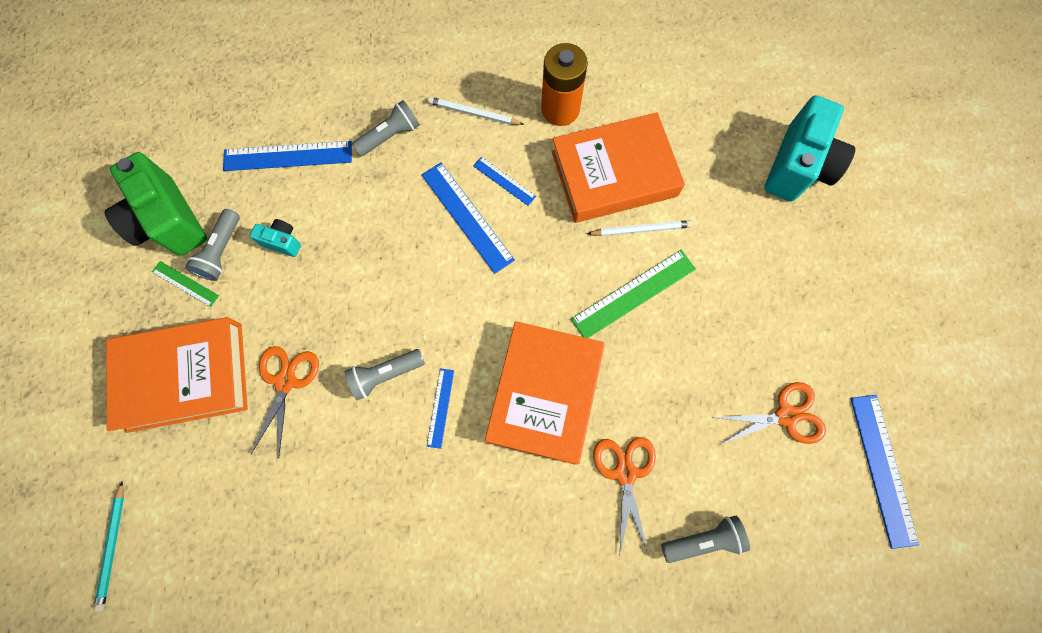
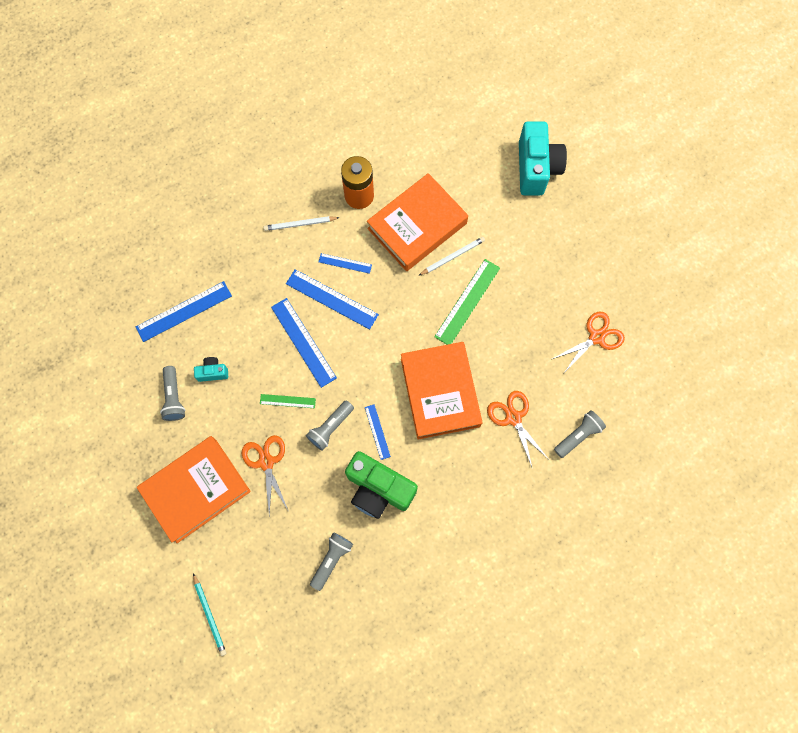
camera: 25 degrees left, 0 degrees up
(169, 221) = (124, 393): green camera -> green camera (378, 489)
(185, 283) = (160, 430): green ruler -> green ruler (287, 401)
(390, 136) = (249, 265): grey flashlight -> grey flashlight (332, 560)
(883, 469) = (667, 343): blue ruler -> blue ruler (303, 342)

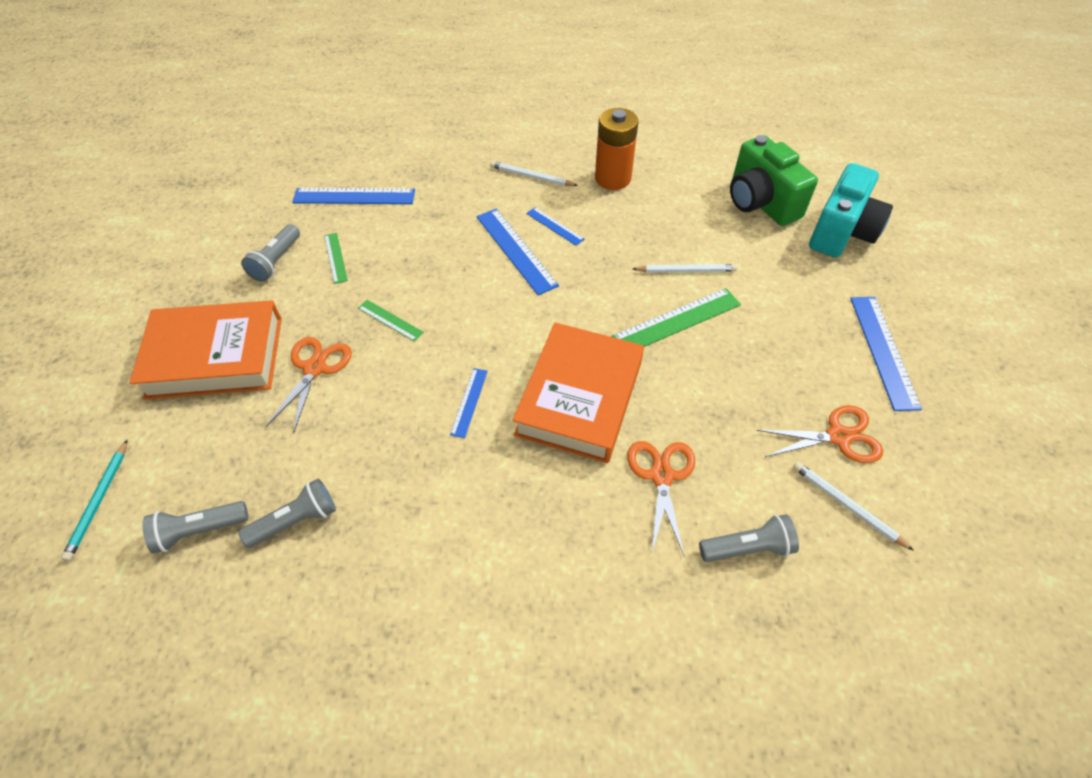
camera: 30 degrees right, 20 degrees down
(213, 372) = (335, 258): turquoise camera -> green ruler
(303, 342) = (453, 274): blue ruler -> blue ruler (883, 351)
(330, 427) = (416, 370): grey flashlight -> grey flashlight (199, 530)
(378, 489) = (421, 468): green camera -> green camera (760, 203)
(417, 226) = (661, 227): orange book -> none
(618, 381) = (847, 506): none -> white pencil

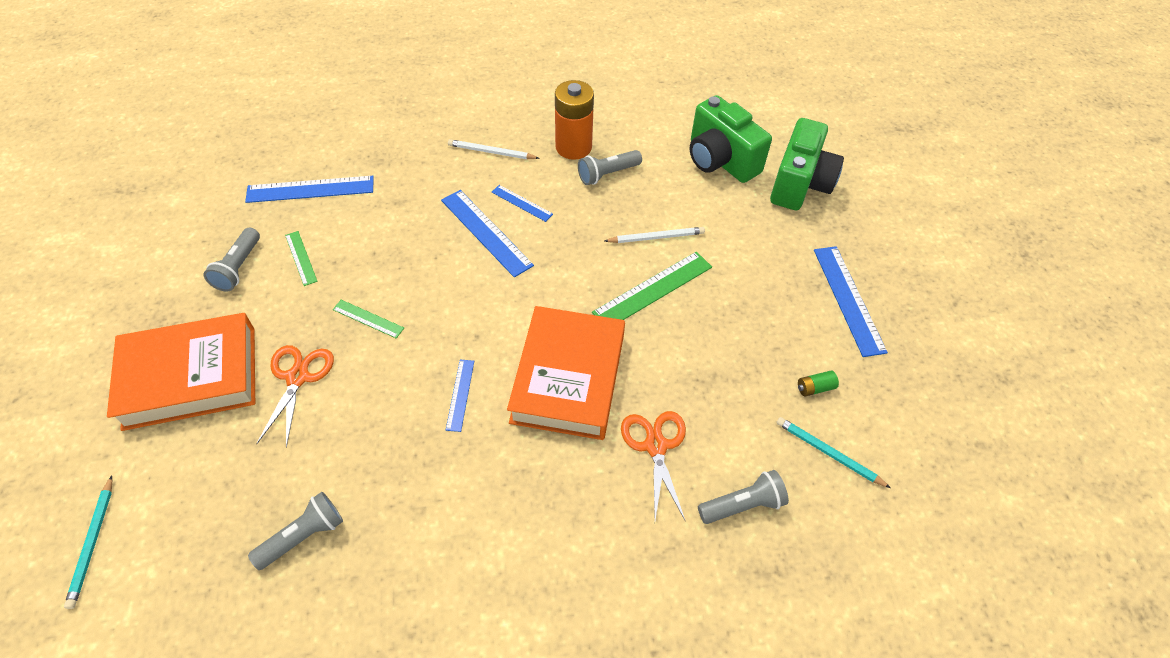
camera: 10 degrees left, 0 degrees up
(199, 530) = (205, 559): grey flashlight -> grey flashlight (607, 174)
(838, 437) = (815, 388): orange scissors -> green battery
(842, 232) = (800, 184): turquoise camera -> green camera
(847, 506) = (828, 453): white pencil -> turquoise pencil

